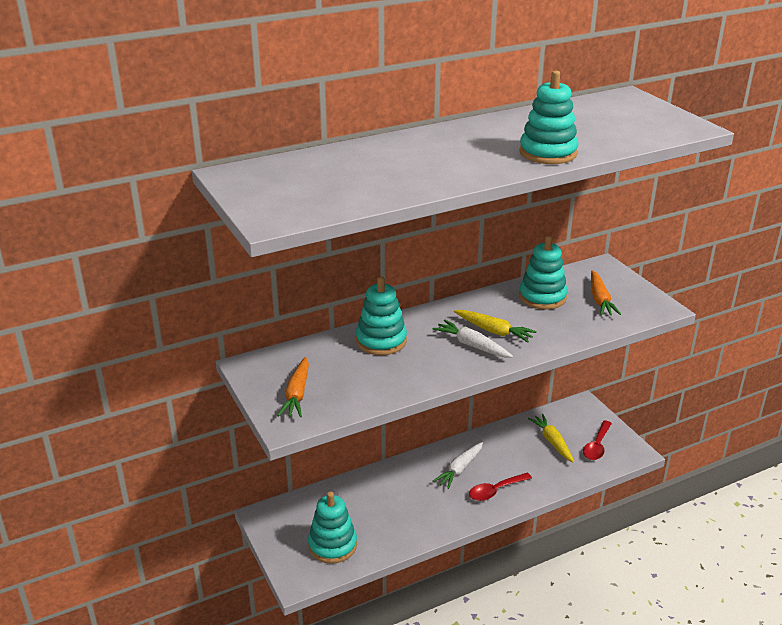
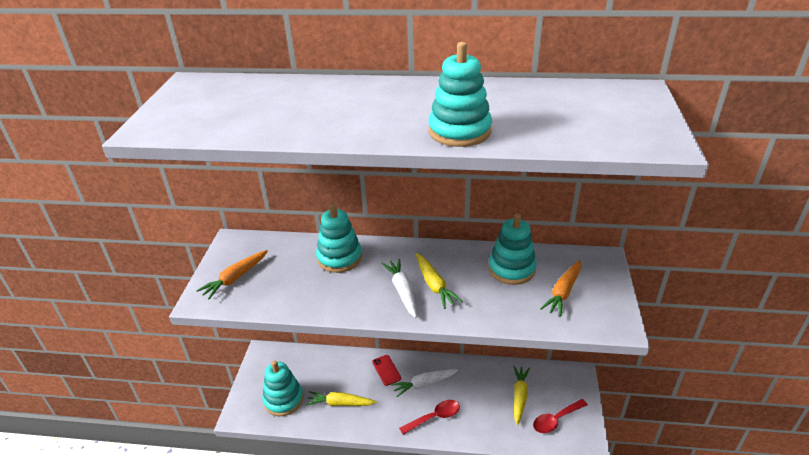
camera: 35 degrees right, 5 degrees up
(395, 521) = (340, 403): none -> yellow carrot
(412, 474) = (386, 370): none -> red phone
(495, 491) = (434, 417): red spoon -> red spoon turned 150 degrees clockwise

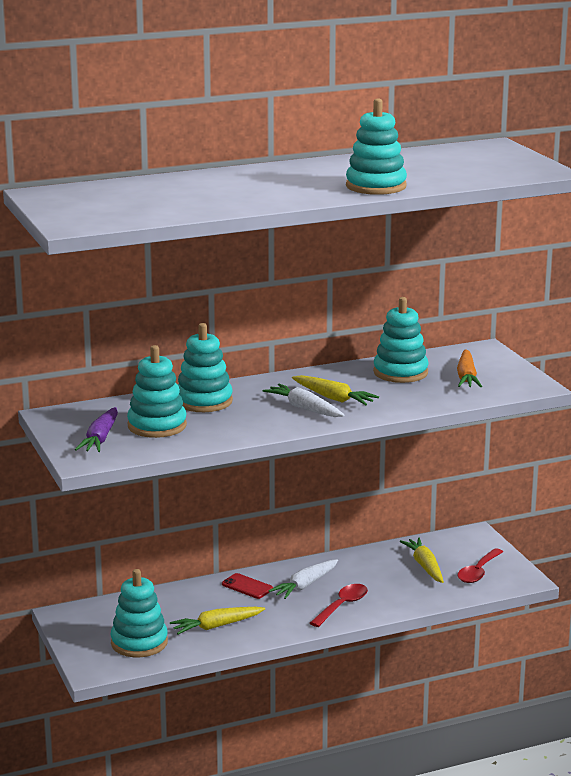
camera: 30 degrees left, 15 degrees down
(235, 278) = (100, 438): orange carrot -> purple carrot
(283, 276) = (157, 426): none -> turquoise stacking toy

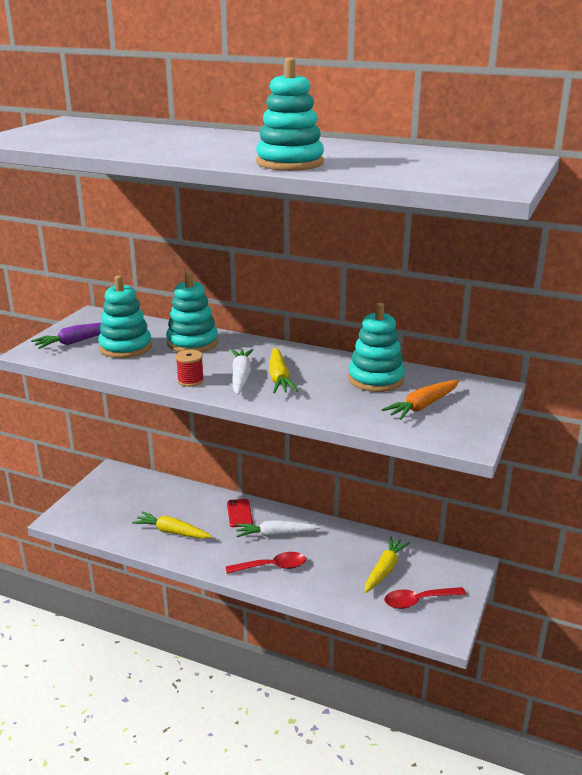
camera: 45 degrees right, 5 degrees up
(139, 642) = (113, 516): turquoise stacking toy -> none
(274, 425) = (190, 380): none -> red spool

